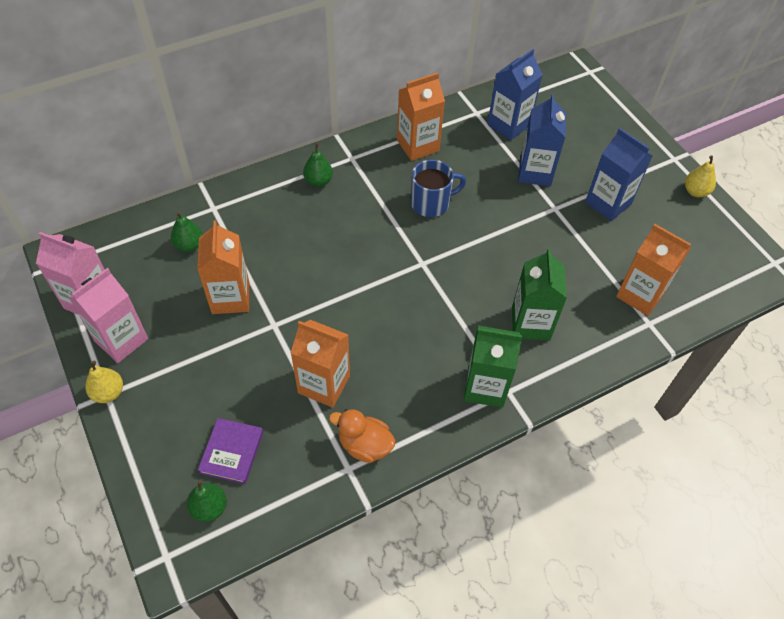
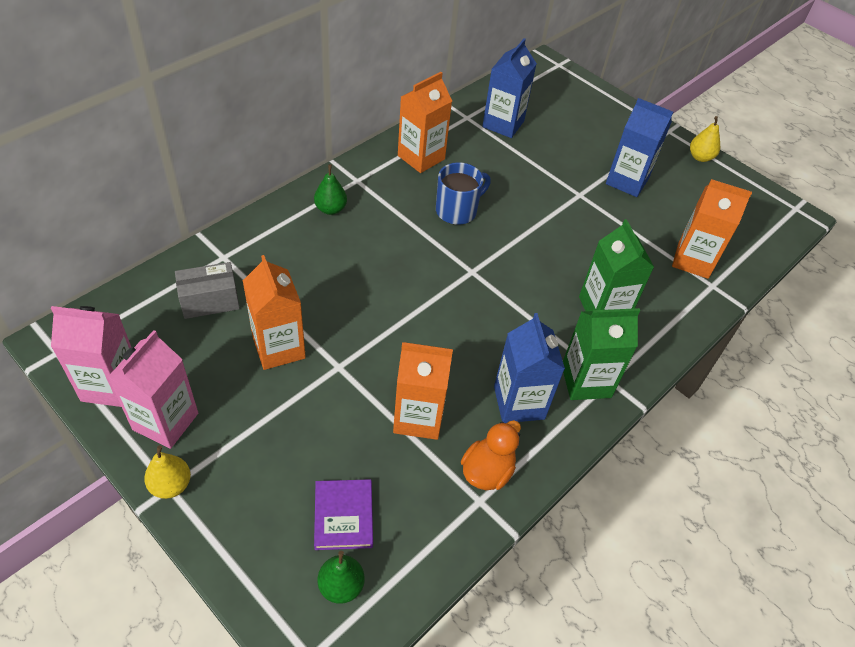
camera: 20 degrees left, 5 degrees down
(189, 245) = (210, 301): green pear -> grey box
(364, 445) = (487, 471): orange duck -> orange duck turned 120 degrees clockwise
(535, 172) = (547, 164): blue carton -> blue carton (519, 403)

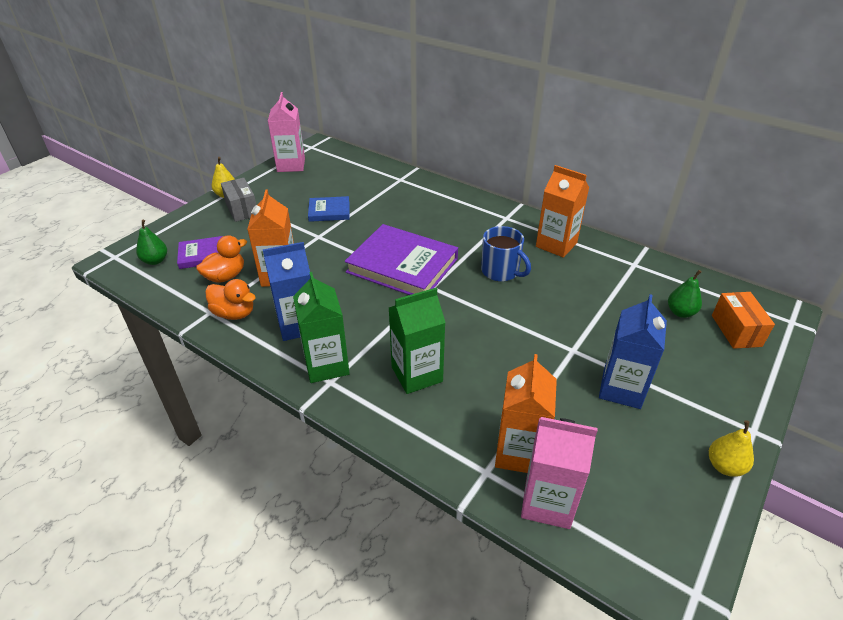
camera: 85 degrees right, 10 degrees down
(165, 421) = (268, 185): pink carton -> pink carton (547, 502)
(210, 301) = (361, 181): grey box -> grey box (242, 209)
(279, 348) = (329, 211): orange carton -> blue book
(330, 209) = (467, 211): green pear -> green pear (680, 312)
(406, 483) = (225, 276): none -> orange duck
(427, 289) = (402, 265): none -> purple book
(503, 124) = (643, 288): blue carton -> none
(566, 96) = (736, 331): none -> orange box

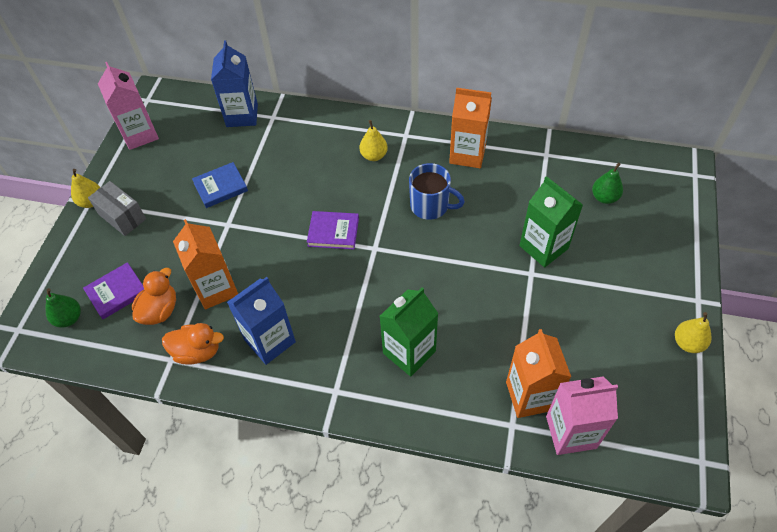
camera: 20 degrees left, 15 degrees up
(326, 365) = (322, 375): green carton -> green carton (543, 247)
(402, 265) = (333, 232): purple book -> purple book, size x0.51
(470, 224) = (374, 156): none -> yellow pear
(621, 389) = (586, 299): blue carton -> blue carton (242, 115)
(736, 331) = (655, 201): orange box -> none

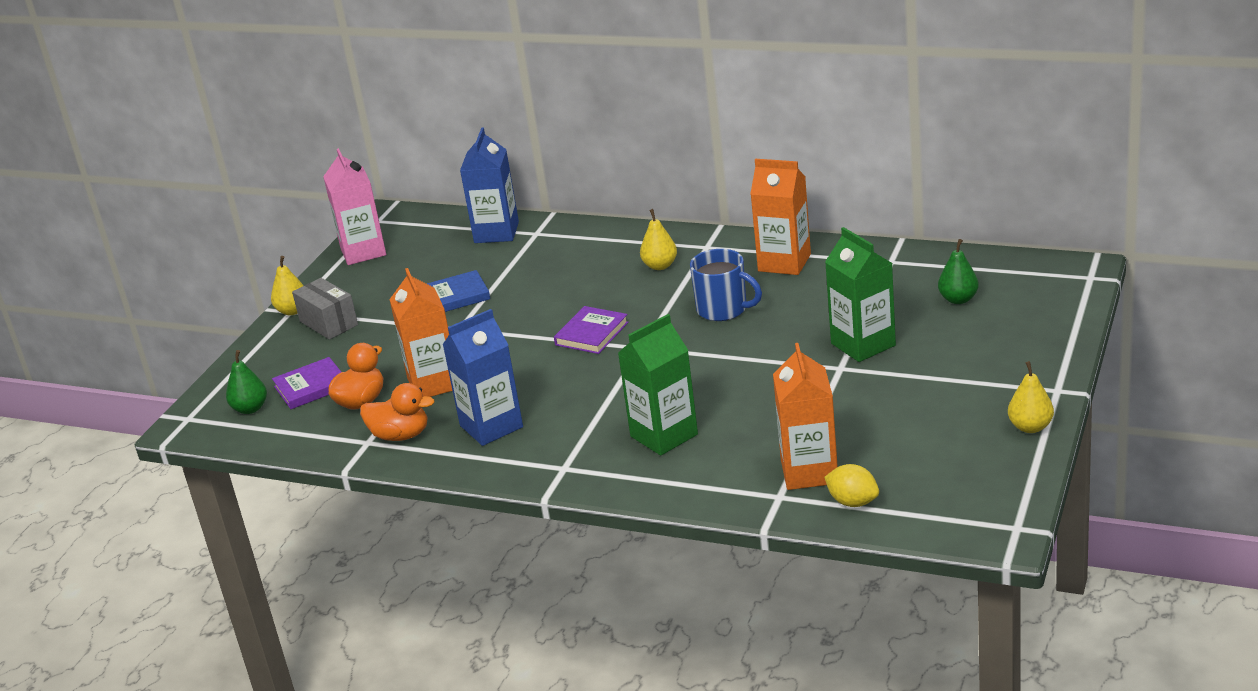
camera: 10 degrees right, 25 degrees down
(333, 232) = (591, 334): purple book -> purple book turned 75 degrees counterclockwise
(571, 432) = (853, 502): pink carton -> yellow lemon

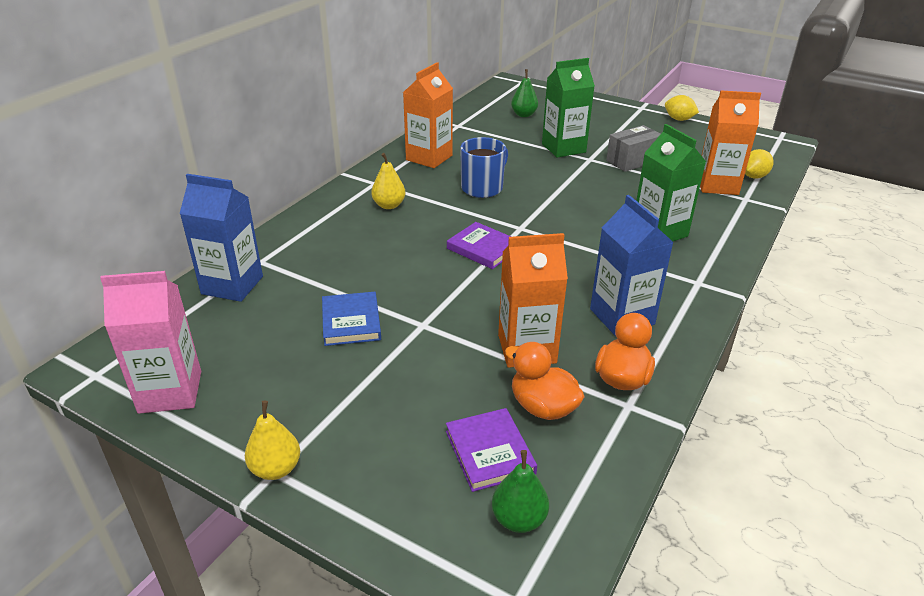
camera: 85 degrees left, 5 degrees up
(329, 323) = (337, 431): grey box -> grey box (632, 161)
(1030, 427) = (679, 119): yellow pear -> yellow lemon

